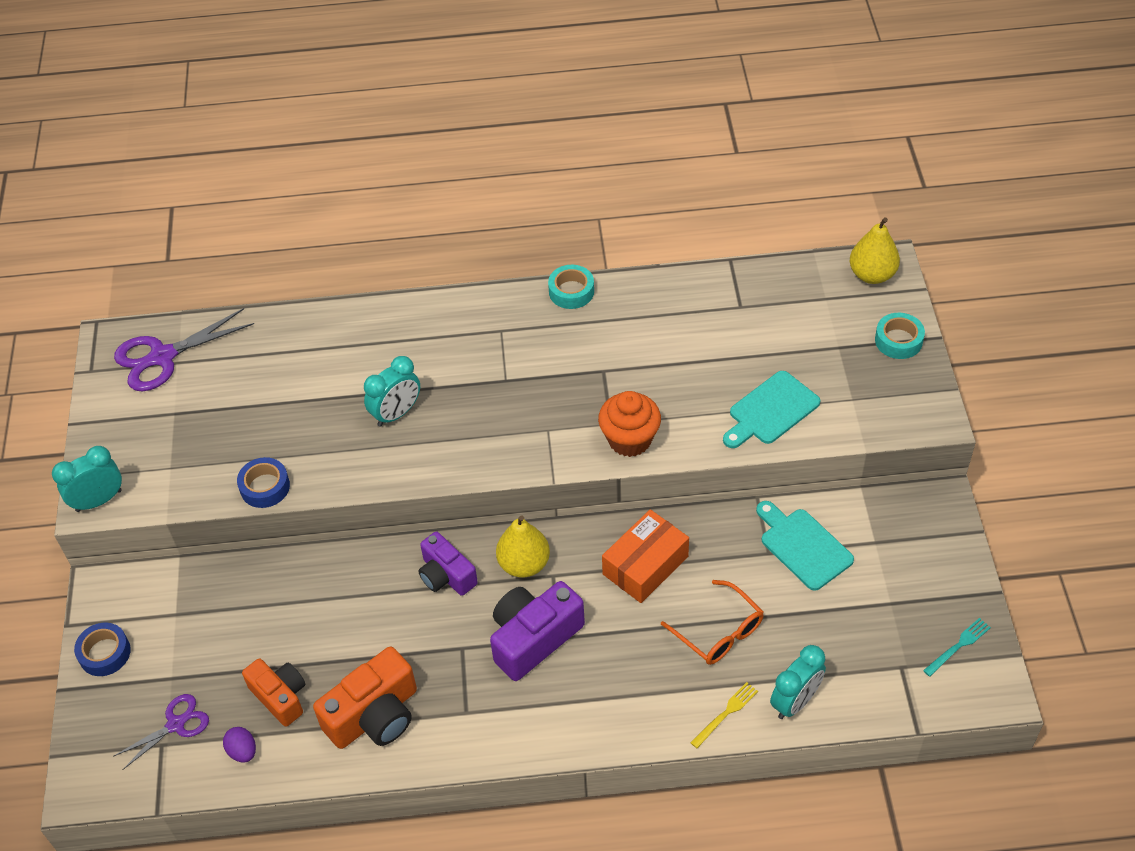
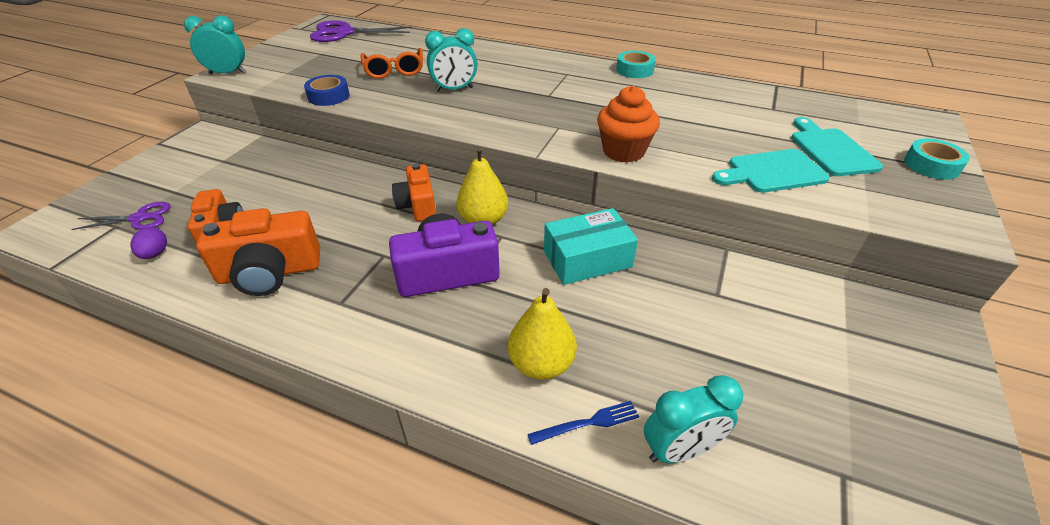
camera: 25 degrees right, 10 degrees down
(105, 653) = (157, 164): blue tape -> none
(446, 575) = (418, 205): purple camera -> orange camera
(645, 565) = (587, 259): orange box -> turquoise box
(719, 632) = (627, 340): orange glasses -> orange glasses (394, 70)
(725, 714) = (587, 423): yellow fork -> blue fork
(803, 546) = (758, 303): turquoise cutting board -> turquoise cutting board (831, 150)
(872, 275) = (912, 122): yellow pear -> yellow pear (541, 364)
(958, 646) = (938, 487): turquoise fork -> none

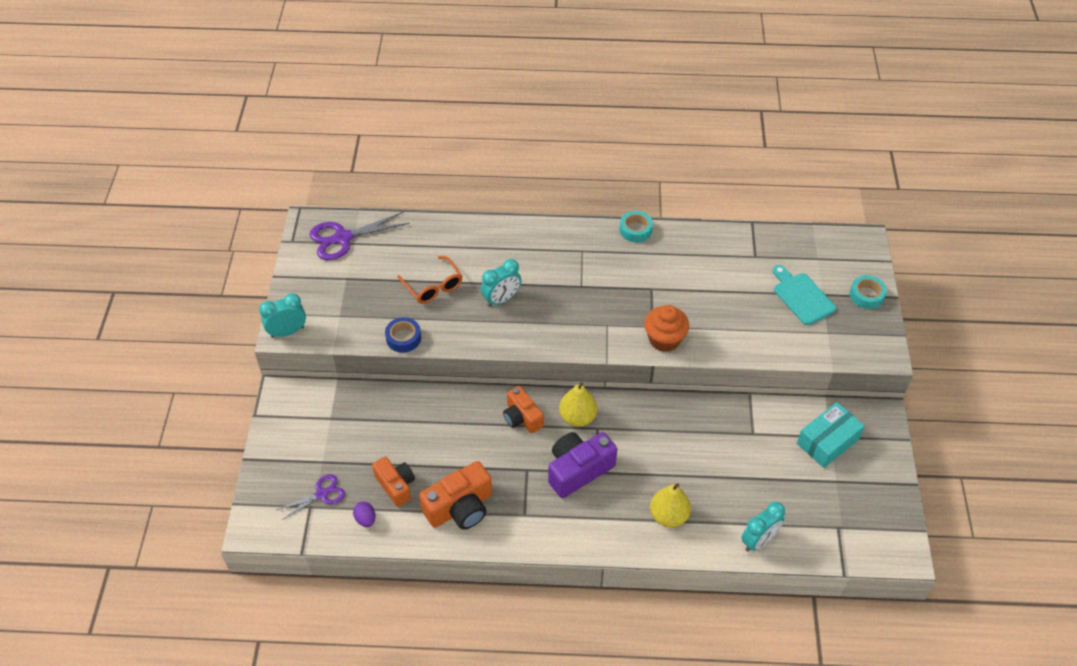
camera: 20 degrees left, 10 degrees up
(587, 259) = (663, 430): turquoise box -> turquoise box (827, 441)
(587, 423) = (708, 542): blue fork -> none
(772, 172) = (768, 333): turquoise cutting board -> none

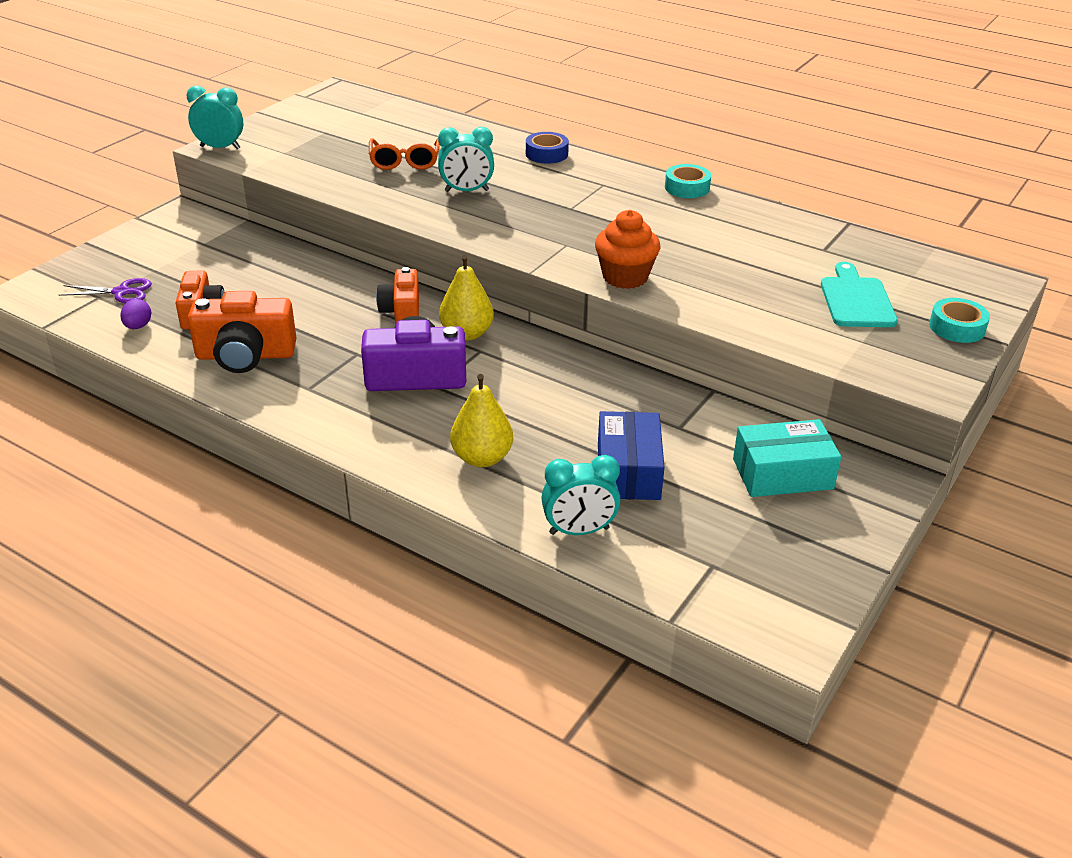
camera: 30 degrees right, 15 degrees down
(343, 238) = (356, 107): purple scissors -> none
(403, 338) = (327, 185): blue tape -> blue tape (546, 154)
(751, 482) = (628, 471): none -> blue box

